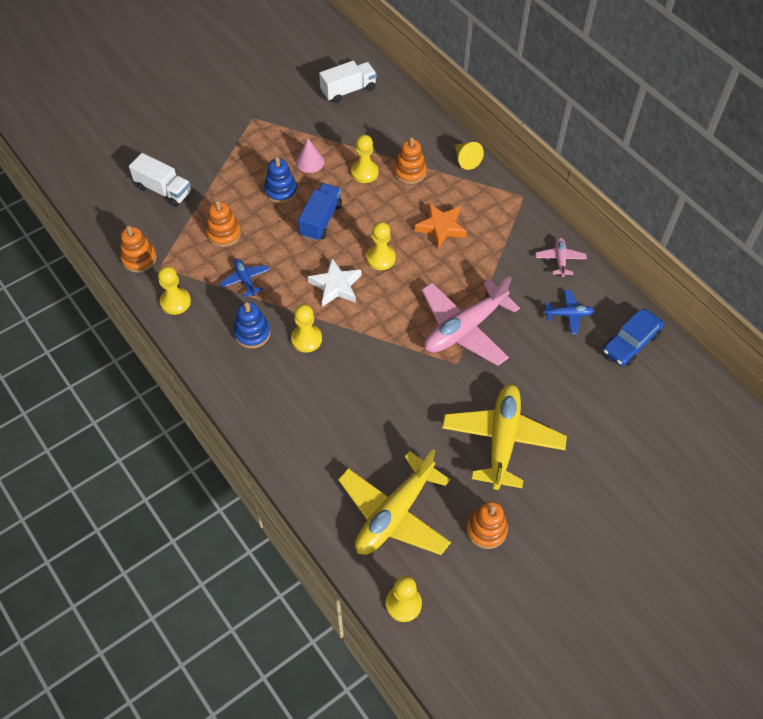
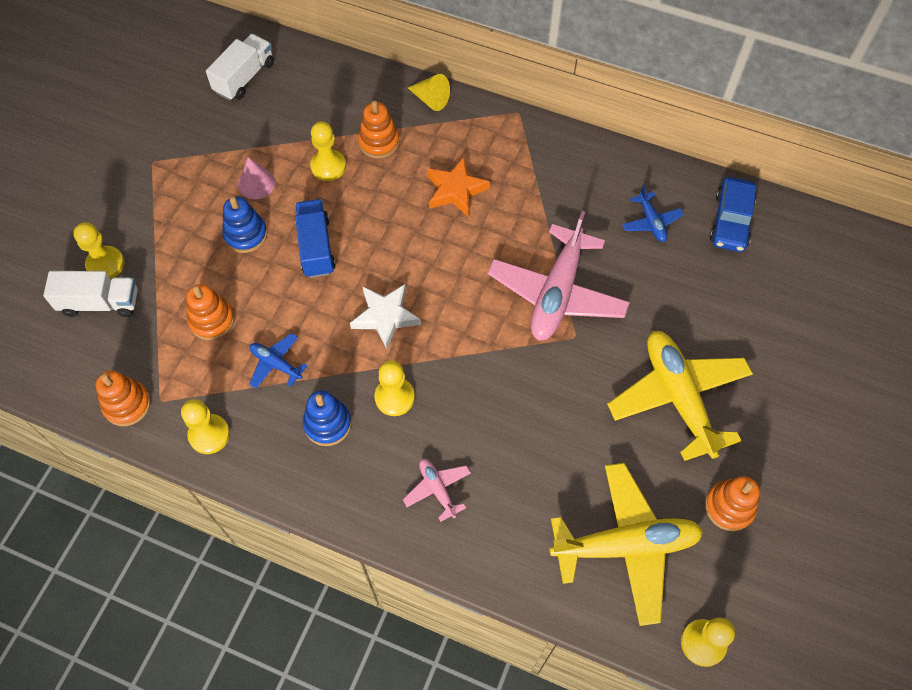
camera: 30 degrees left, 5 degrees up
(380, 258) = (414, 258): yellow pawn -> yellow pawn (105, 264)
(394, 513) = (625, 546): yellow plane -> yellow plane turned 105 degrees counterclockwise
(560, 260) = (602, 165): pink plane -> pink plane (437, 489)
(568, 314) = (651, 222): blue plane -> blue plane turned 105 degrees clockwise

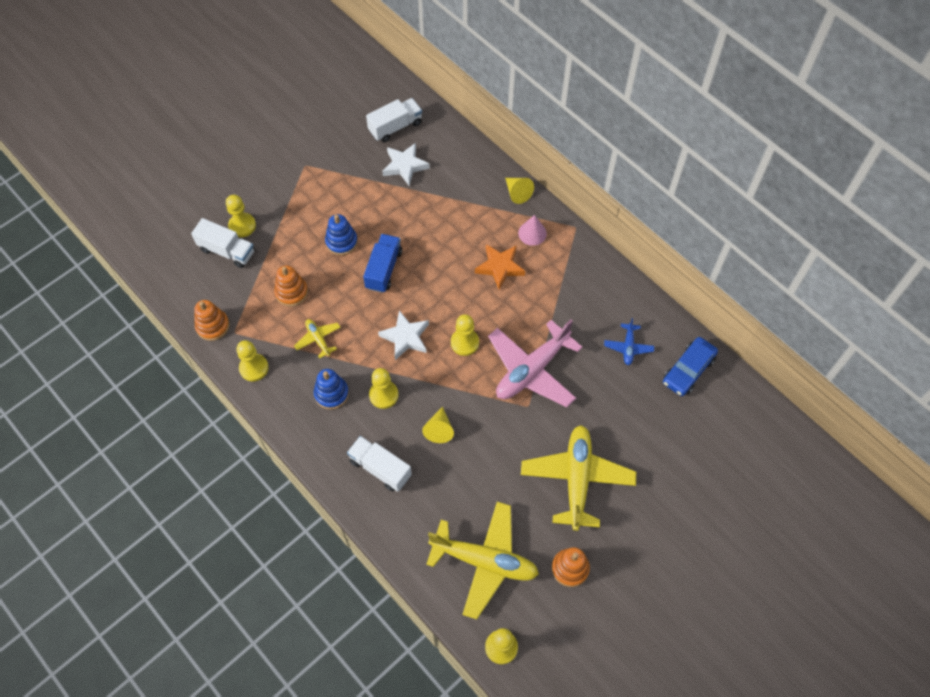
camera: 25 degrees right, 0 degrees up
(256, 183) = (366, 208): pink cone -> pink cone (532, 233)
(276, 364) = (318, 339): blue plane -> yellow plane
(279, 117) = (405, 166): none -> white star
(328, 166) = (420, 215): yellow pawn -> yellow pawn (464, 343)
(379, 142) = (464, 211): orange stacking toy -> none
(437, 489) = (380, 468): pink plane -> white truck
(485, 410) = (439, 429): none -> yellow cone

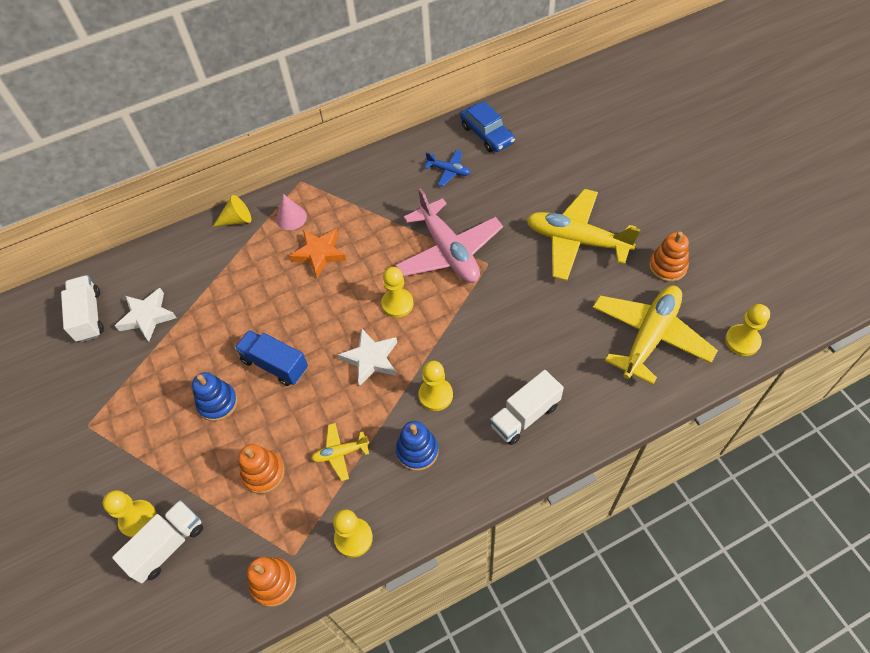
camera: 70 degrees left, 5 degrees down
(439, 429) = (493, 348): yellow cone -> none

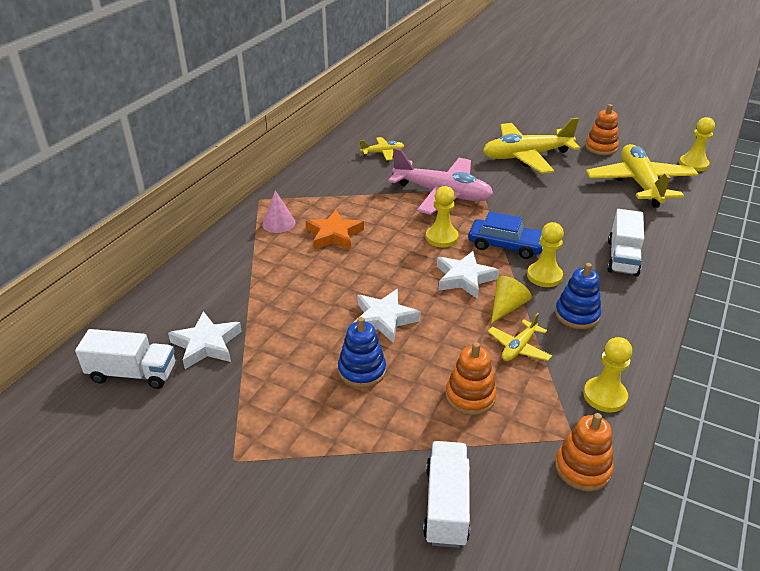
camera: 40 degrees left, 20 degrees down
(89, 316) = (132, 373): white truck -> white truck turned 150 degrees clockwise
(138, 519) = (388, 503): yellow pawn -> none
(237, 220) = (225, 243): yellow cone -> yellow cone (507, 307)
(275, 364) = (384, 319): blue truck -> white star
(449, 171) = (383, 153): blue plane -> yellow plane
(487, 134) = (386, 126): blue car -> blue car (505, 246)

